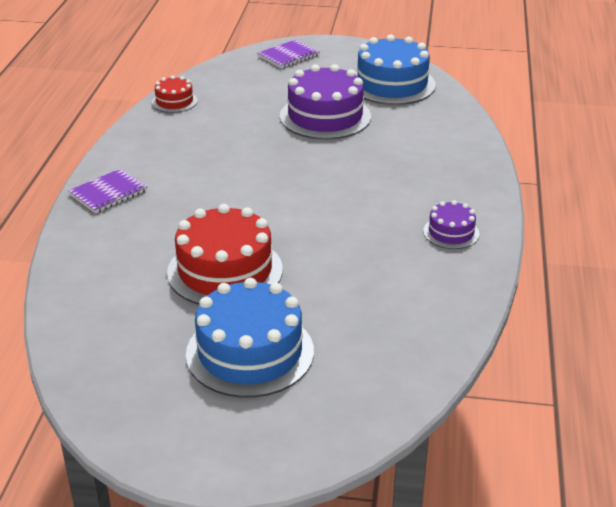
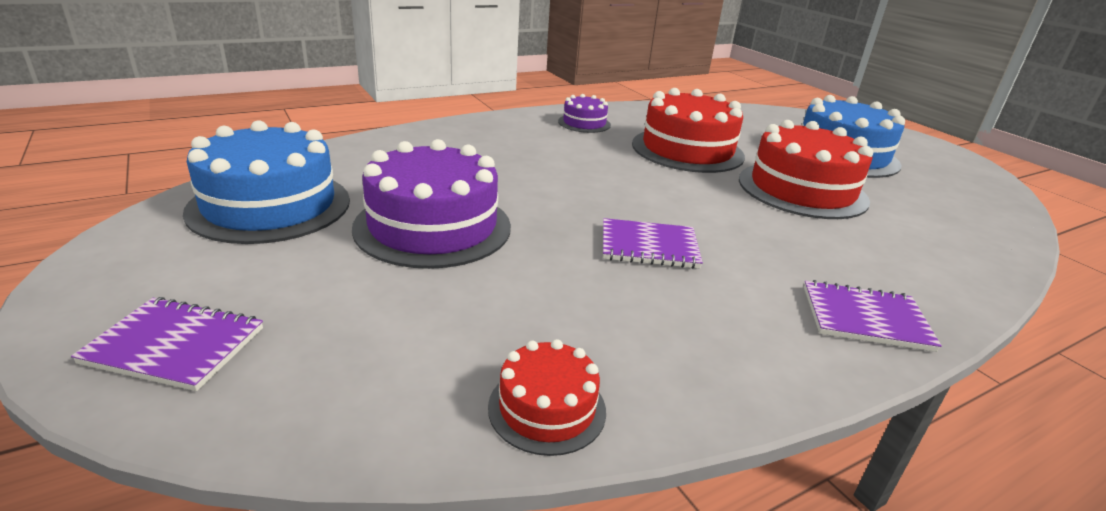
camera: 130 degrees left, 5 degrees down
(236, 166) = (649, 246): none -> purple notebook
(345, 258) = (687, 150): none -> red cake

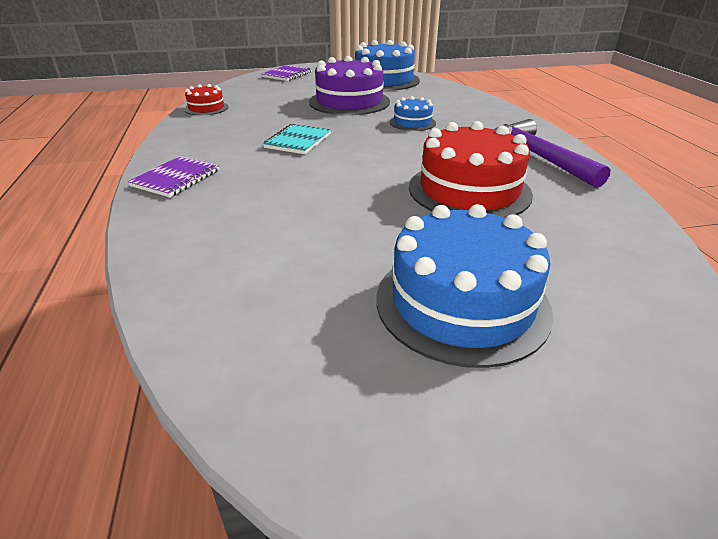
camera: 110 degrees right, 5 degrees up
(518, 175) = (412, 122): none -> blue cake
(584, 123) = (538, 156): purple cake -> purple hammer
(649, 246) = (298, 141): purple notebook -> turquoise notebook
(802, 190) = (357, 223): red cake -> none

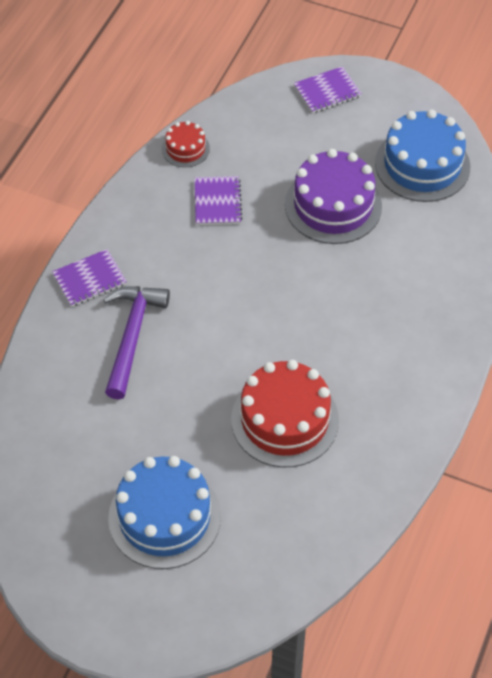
camera: 35 degrees right, 20 degrees up
(259, 119) = (217, 202): none -> purple notebook
(298, 141) = (220, 266): turquoise notebook -> none
(412, 122) = (352, 286): blue cake -> none
(538, 156) = (396, 408): purple hammer -> purple hammer (132, 336)

